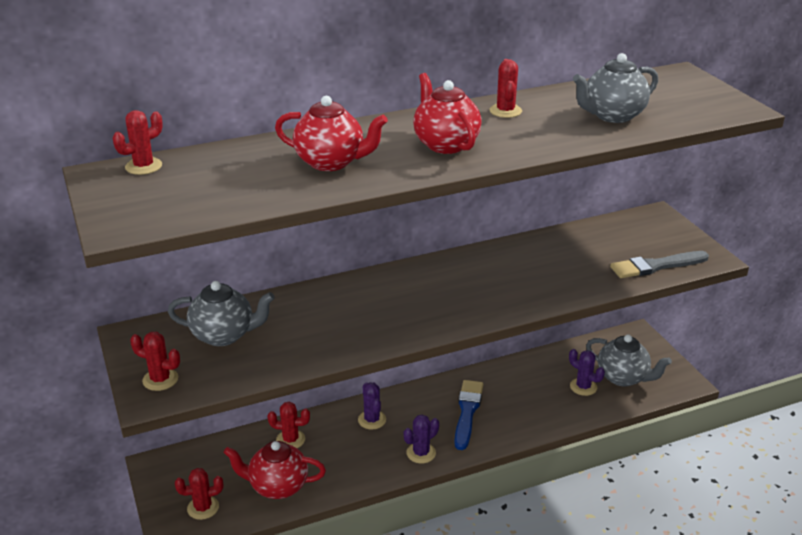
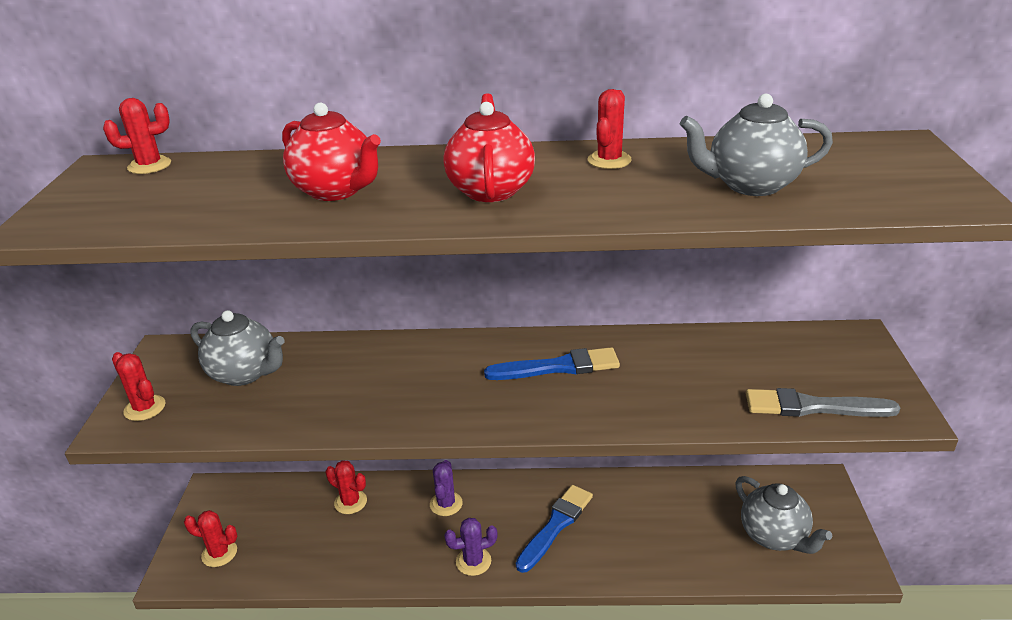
camera: 25 degrees right, 0 degrees up
(277, 486) = (303, 553): red teapot -> none
(471, 277) = (558, 367): none -> blue brush
(583, 387) = (715, 534): purple cactus -> none

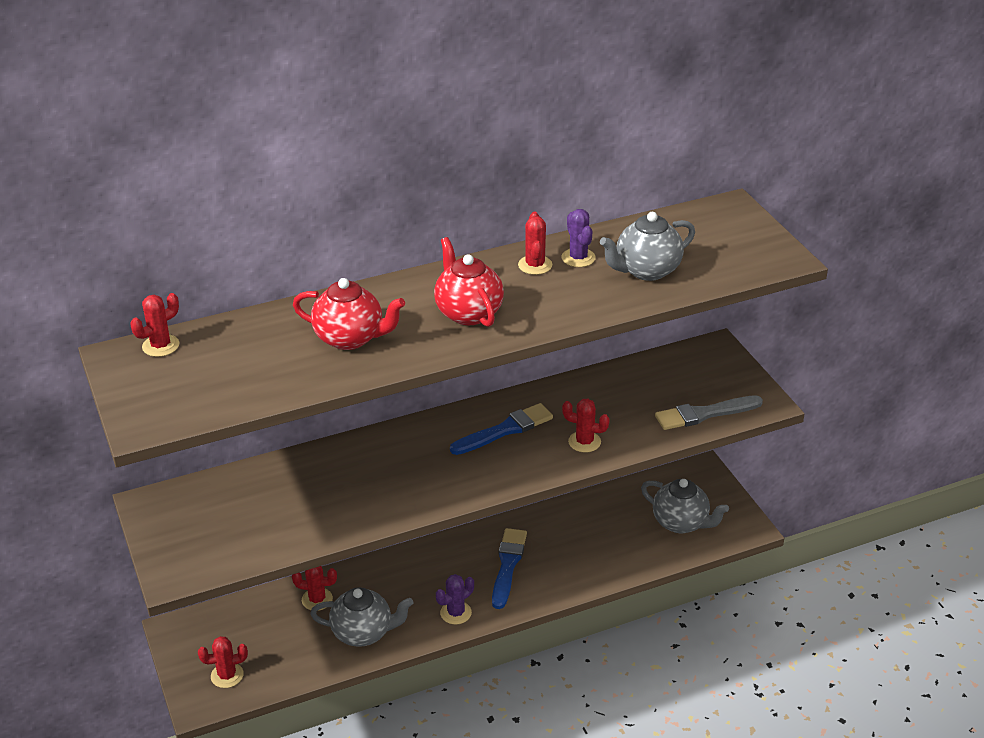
camera: 25 degrees left, 5 degrees up
(145, 408) = (182, 555): red cactus -> red cactus (584, 442)
(245, 373) = (245, 503): grey teapot -> grey teapot (363, 633)
(446, 504) = (404, 576): purple cactus -> purple cactus (578, 258)

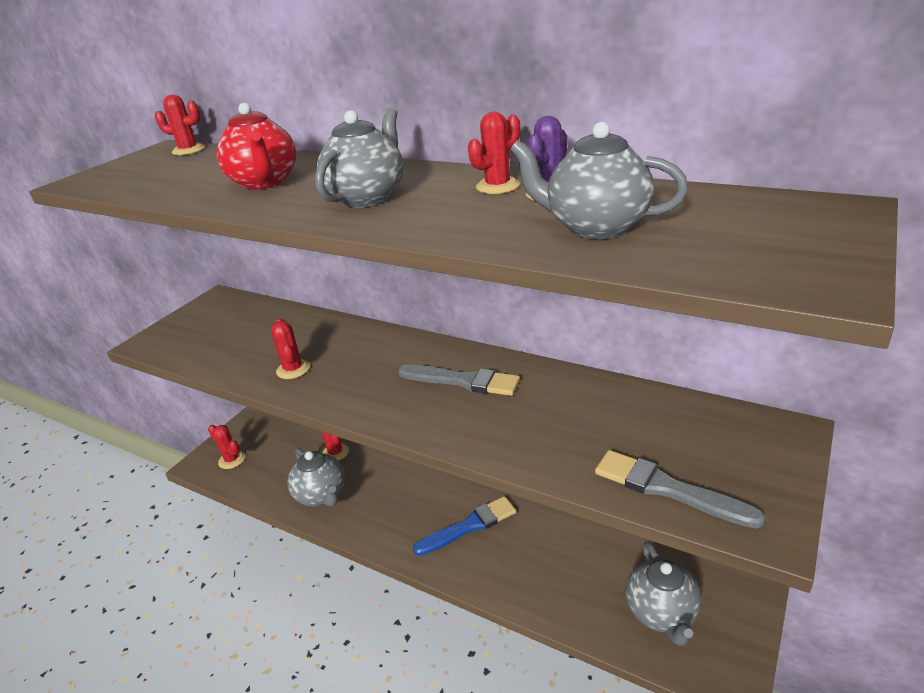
camera: 55 degrees right, 5 degrees down
(456, 613) = (386, 531): purple cactus -> none
(468, 313) = (367, 197): red teapot -> grey teapot
(505, 430) = (463, 381): blue brush -> grey brush
(584, 442) = (505, 433): red cactus -> red cactus (293, 369)

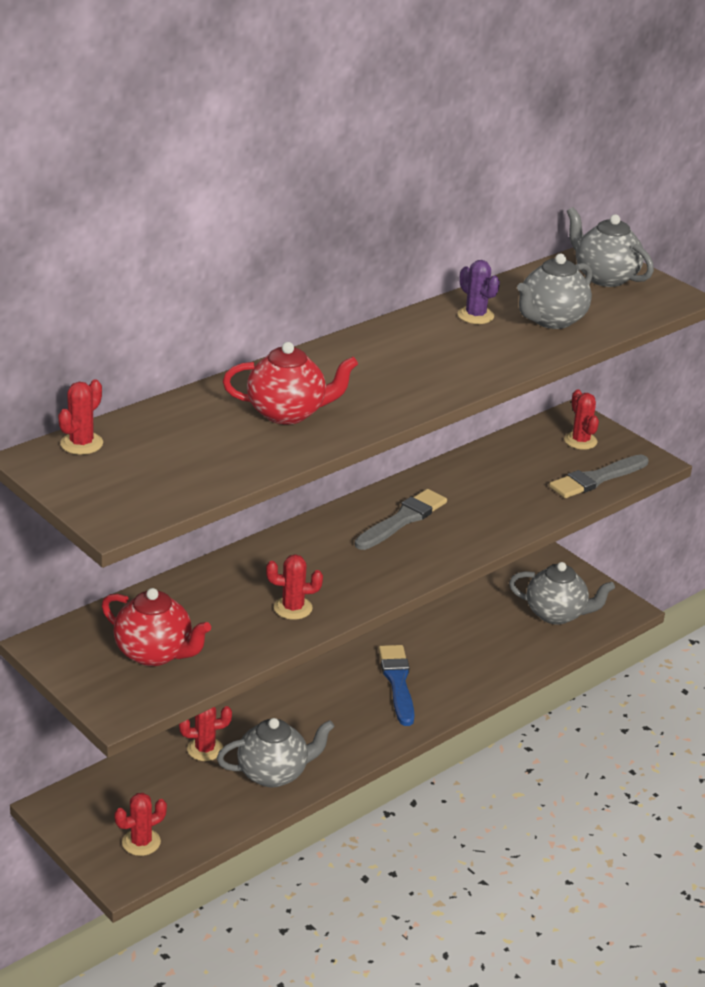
camera: 75 degrees left, 0 degrees up
(215, 334) = (155, 653): none -> red teapot
(367, 197) = (396, 376): grey teapot -> grey teapot (604, 277)
(497, 186) = (436, 326): red cactus -> red cactus (580, 441)

